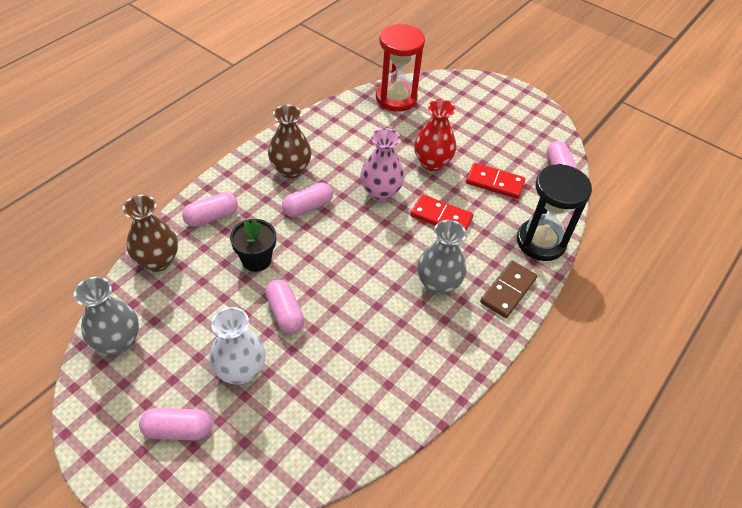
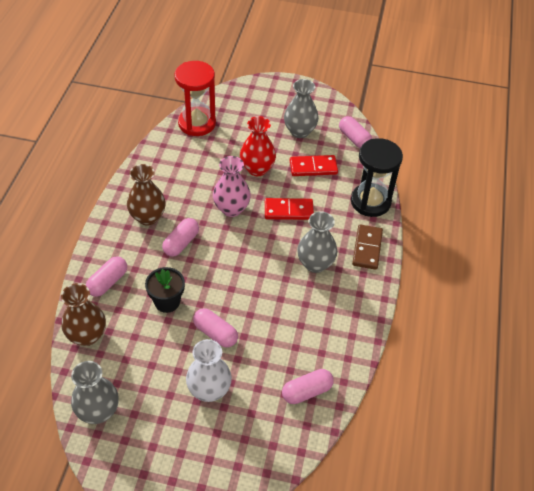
camera: 25 degrees left, 0 degrees up
(178, 430) = (190, 453): pink capsule -> pink capsule (307, 391)
(501, 141) = (299, 131): none -> grey vase

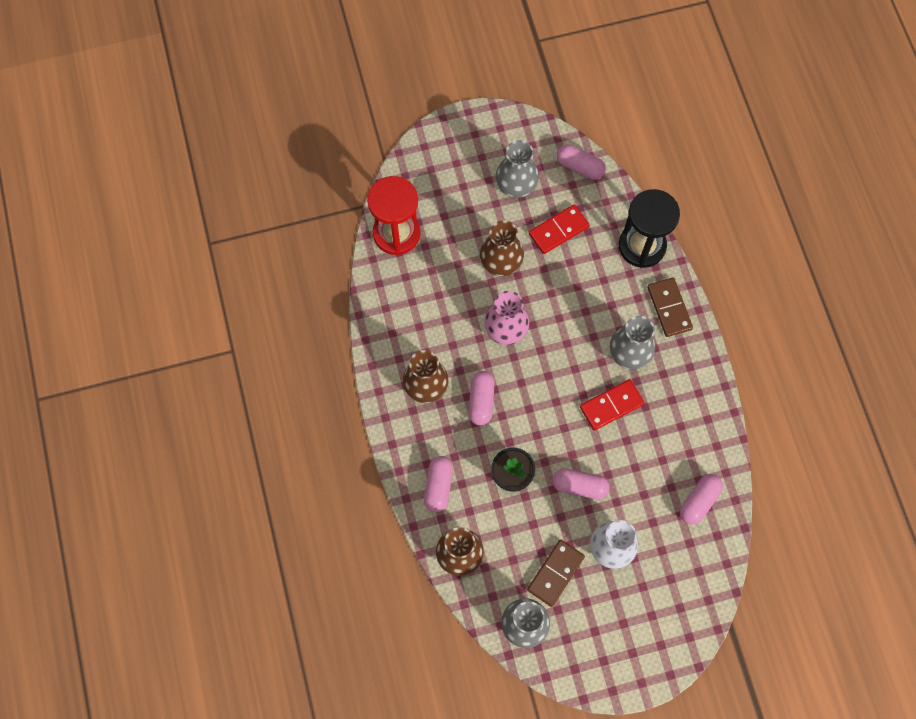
camera: 25 degrees left, 20 degrees up
(152, 386) = (555, 573): none -> brown domino
(257, 169) = (501, 263): red vase -> brown vase
(288, 210) = (565, 302): red domino -> red domino (611, 405)

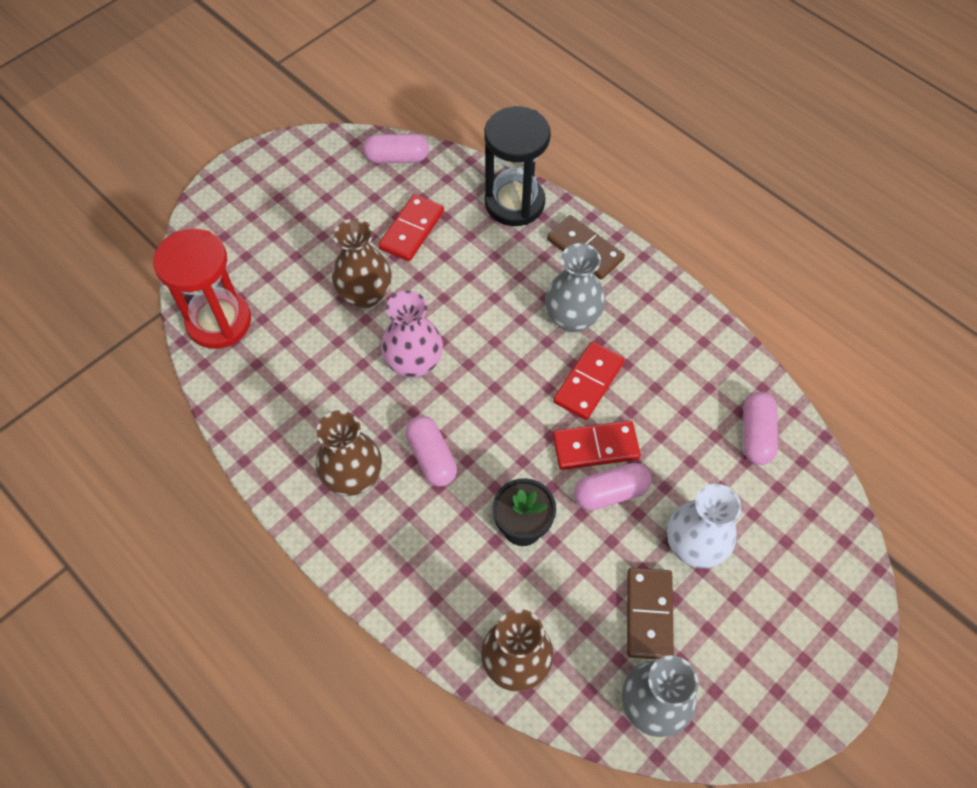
camera: 30 degrees left, 10 degrees down
(438, 486) = (438, 589): pink capsule -> none
(516, 186) = (336, 208): grey vase -> none
(588, 451) = (595, 447): none -> red domino

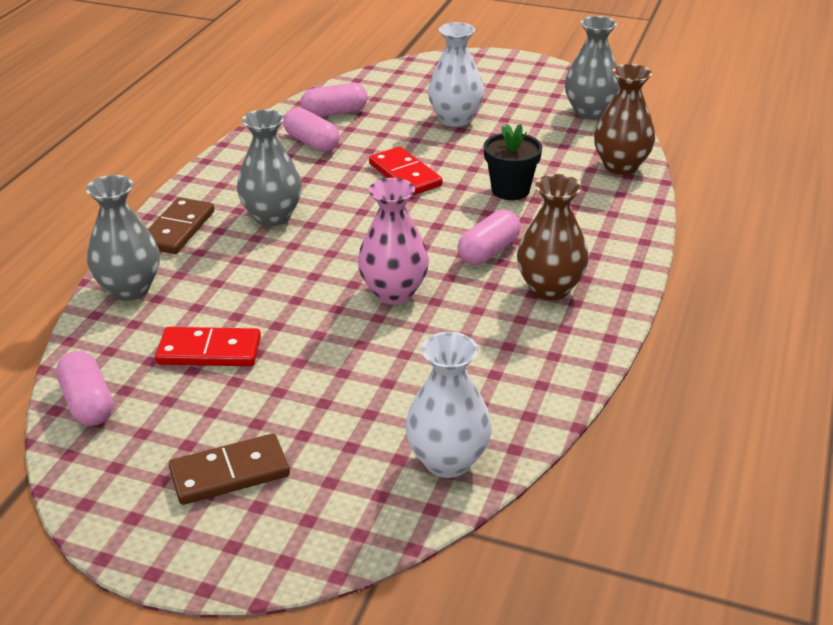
camera: 115 degrees left, 25 degrees down
(219, 321) = (447, 461): red hourglass -> white vase
(365, 294) = (327, 355): brown vase -> none
(514, 203) = (129, 289): black hourglass -> grey vase
(588, 382) = (340, 192): red domino -> none
(610, 492) = (442, 160): pink capsule -> pink capsule (311, 143)
(649, 614) = (527, 125): brown domino -> brown domino (229, 473)

